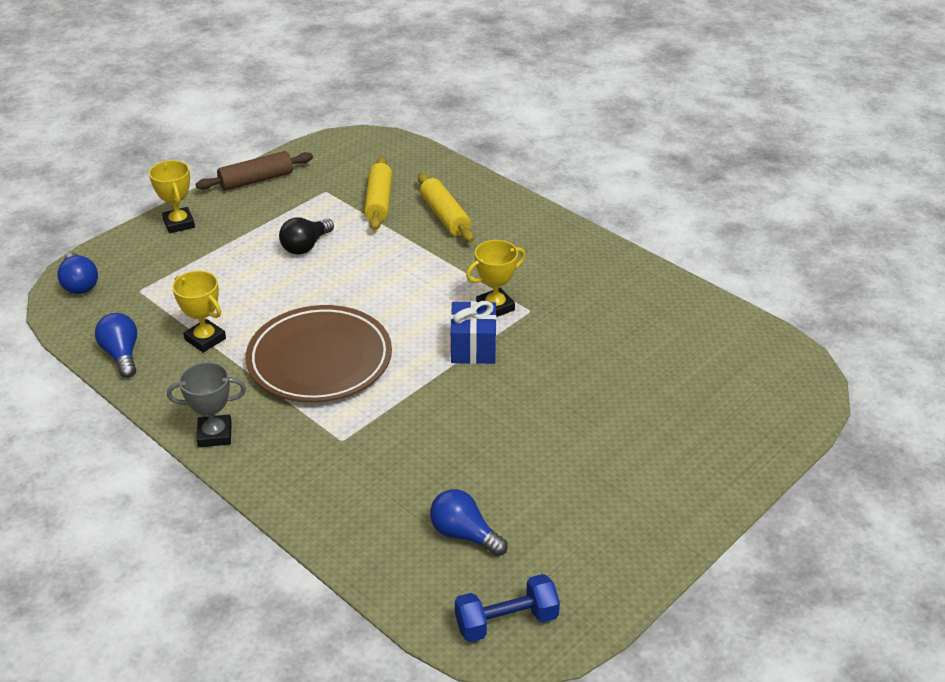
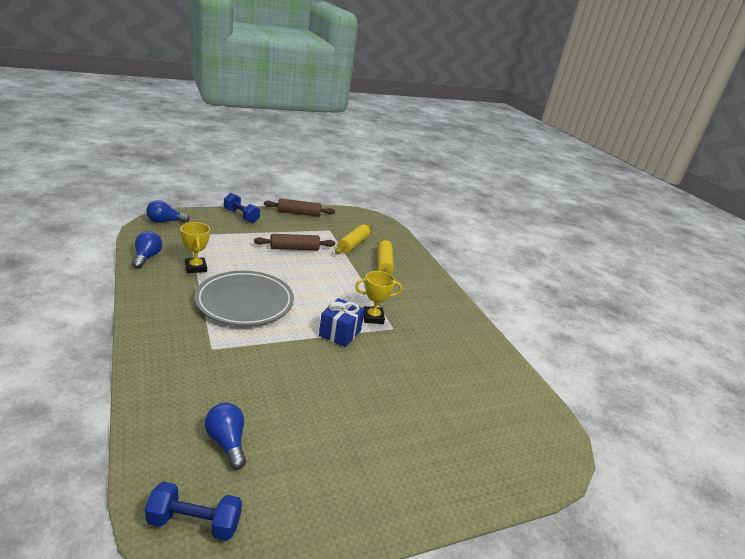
camera: 20 degrees right, 10 degrees down
(79, 284) = (165, 221): blue light bulb -> blue light bulb turned 75 degrees clockwise
(179, 223) = (241, 216): yellow trophy -> blue dumbbell
(215, 434) = (146, 314): grey trophy -> none
(306, 246) = (294, 248): black light bulb -> brown rolling pin
(320, 360) = (245, 302): brown plate -> grey plate

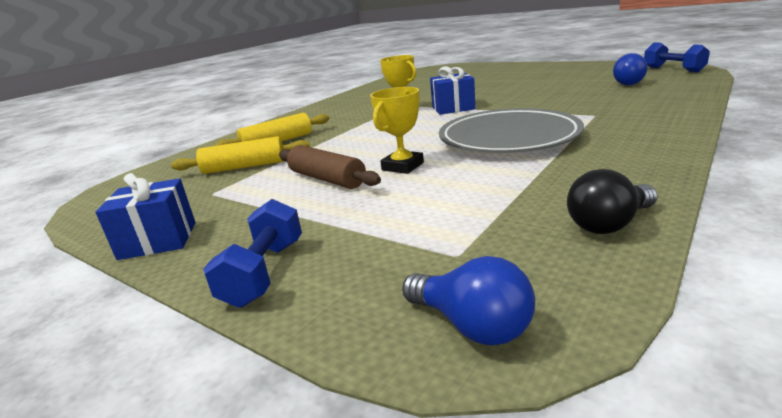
camera: 115 degrees left, 5 degrees down
(147, 257) = (609, 224): blue light bulb -> black light bulb
(196, 268) = (525, 185): yellow trophy -> yellow trophy (402, 166)
(299, 213) = (158, 240): brown rolling pin -> blue gift

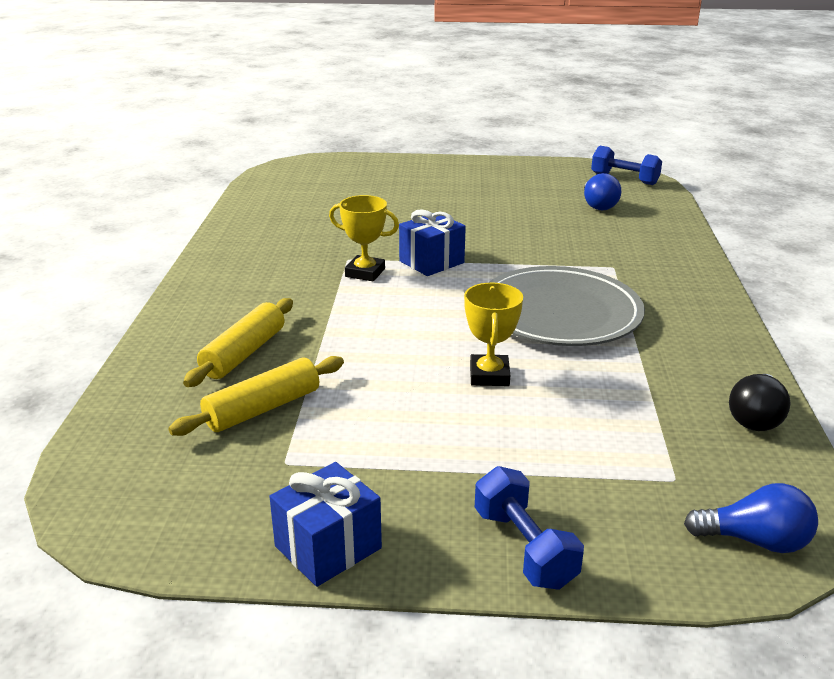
camera: 35 degrees left, 5 degrees up
(327, 179) = (419, 410): brown rolling pin -> none

